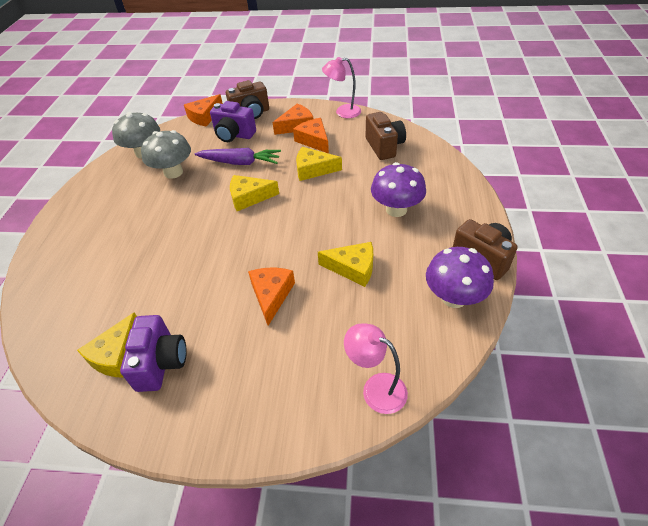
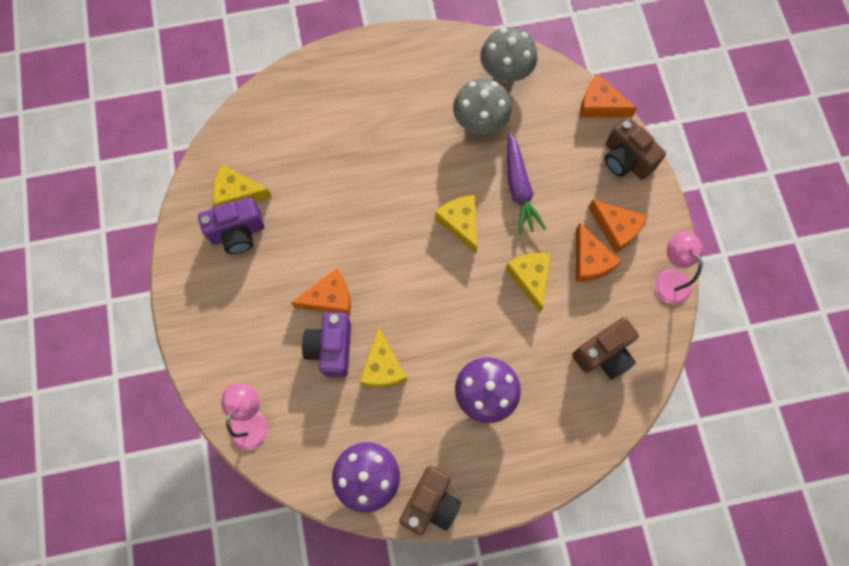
camera: 70 degrees right, 25 degrees up
(234, 135) = (571, 158): purple camera -> purple camera (331, 348)
(314, 140) = (590, 261): orange cheese -> orange cheese turned 120 degrees clockwise

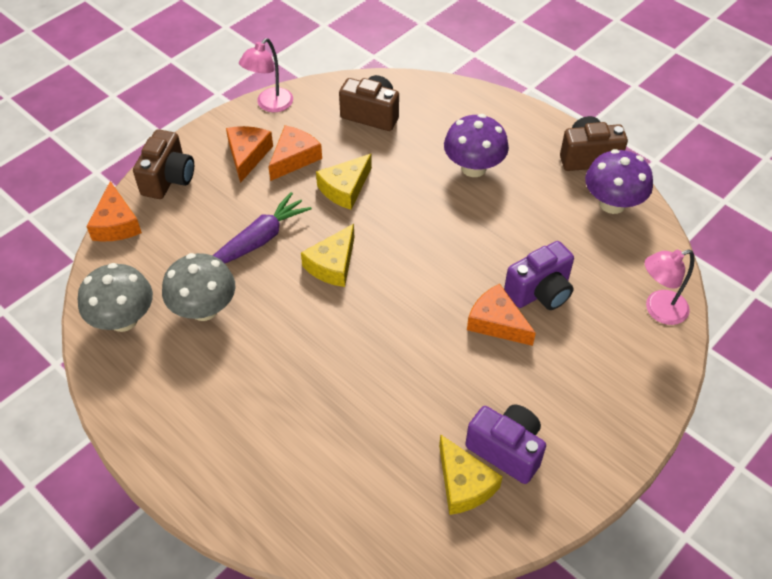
camera: 125 degrees left, 20 degrees down
(382, 367) = (518, 245): yellow cheese -> none

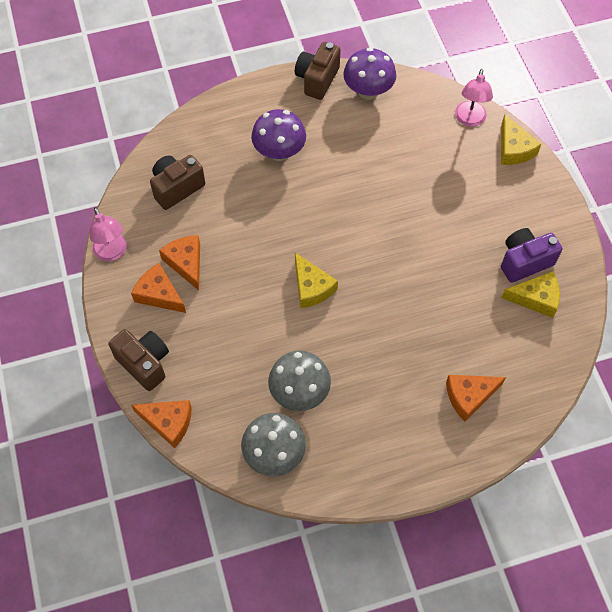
camera: 60 degrees left, 10 degrees up
(259, 240) = (255, 325): purple carrot -> none
(345, 188) = (242, 243): yellow cheese -> yellow cheese (513, 149)
(497, 322) = (425, 213): orange cheese -> orange cheese (469, 396)
(540, 292) = (415, 175): purple camera -> none

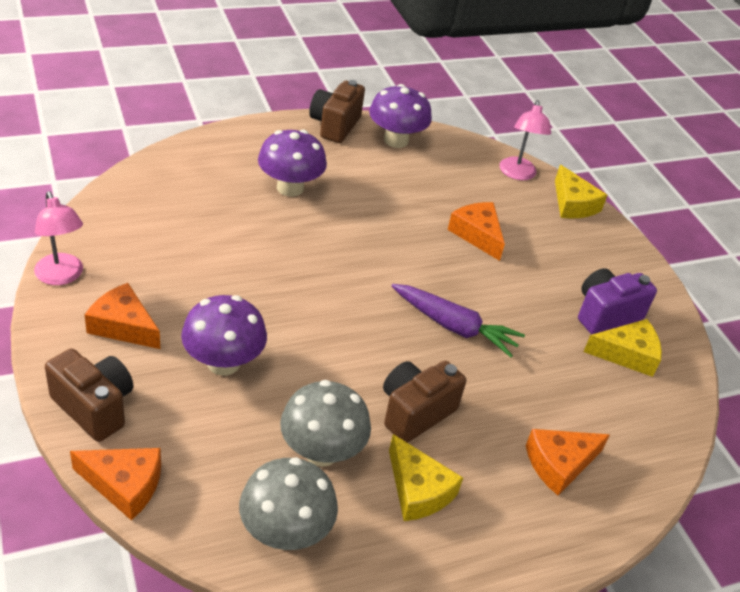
camera: 10 degrees left, 20 degrees down
(177, 188) = (156, 214): brown camera -> brown camera (415, 412)
(186, 263) = (164, 293): orange cheese -> orange cheese (477, 235)
(231, 322) = (223, 363): none -> purple mushroom
(311, 287) = (335, 328): yellow cheese -> yellow cheese (418, 490)
(402, 280) = (454, 327): none -> purple carrot

